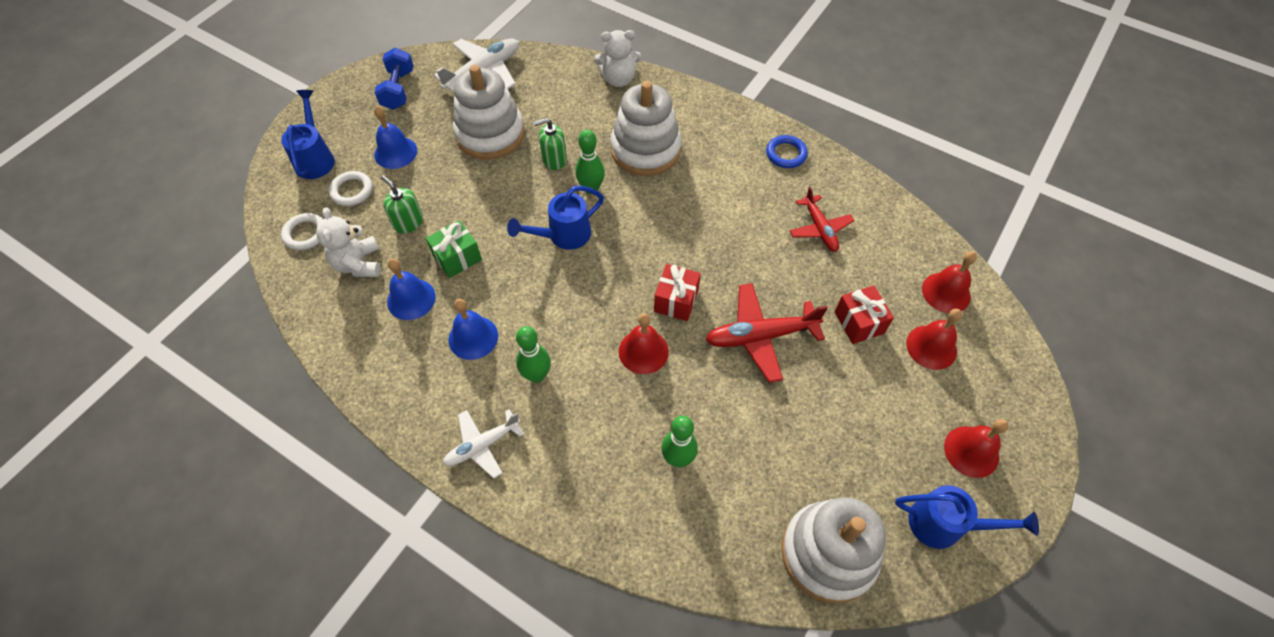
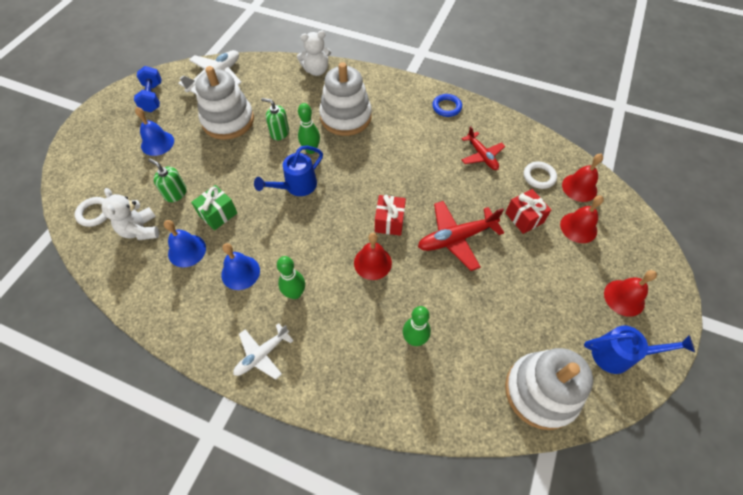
camera: 10 degrees left, 0 degrees up
(315, 158) = (95, 155): blue watering can -> none
(352, 191) = (127, 176): white ring -> white ring (539, 177)
(554, 159) = (279, 133): green soap dispenser -> green soap dispenser turned 45 degrees clockwise

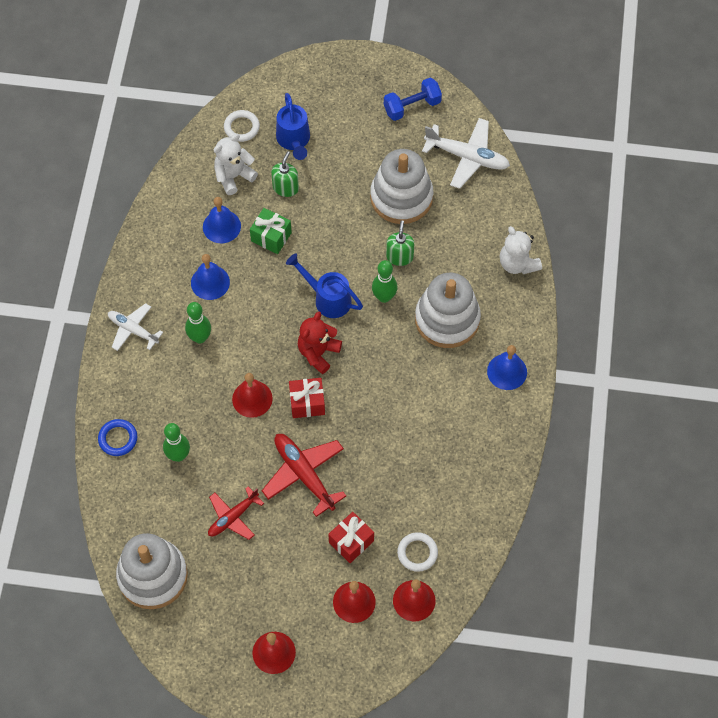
camera: 75 degrees right, 5 degrees up
(157, 143) = (346, 141): blue bell -> blue bell (507, 371)
(344, 204) = (318, 353): none -> red teddy bear
(446, 107) = (501, 430): blue ring -> blue ring (118, 439)
(482, 156) = (431, 484): red plane -> red plane (233, 517)
(618, 355) = (206, 647): blue watering can -> blue watering can (294, 140)

